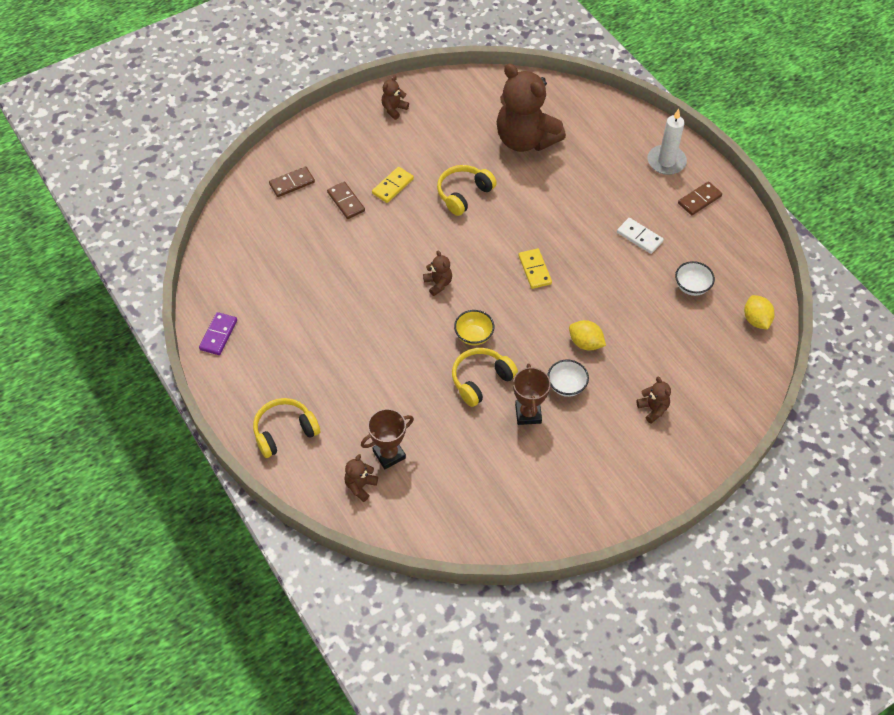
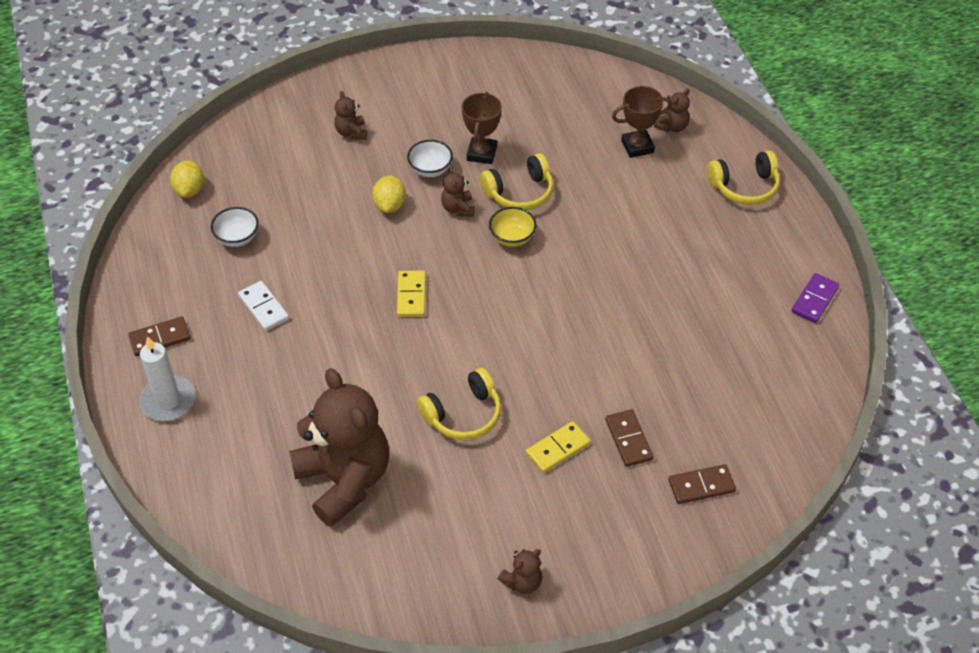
camera: 165 degrees left, 5 degrees down
(438, 284) = (535, 304): brown teddy bear -> brown teddy bear (458, 208)
(585, 343) = (390, 205): yellow lemon -> yellow lemon turned 45 degrees clockwise

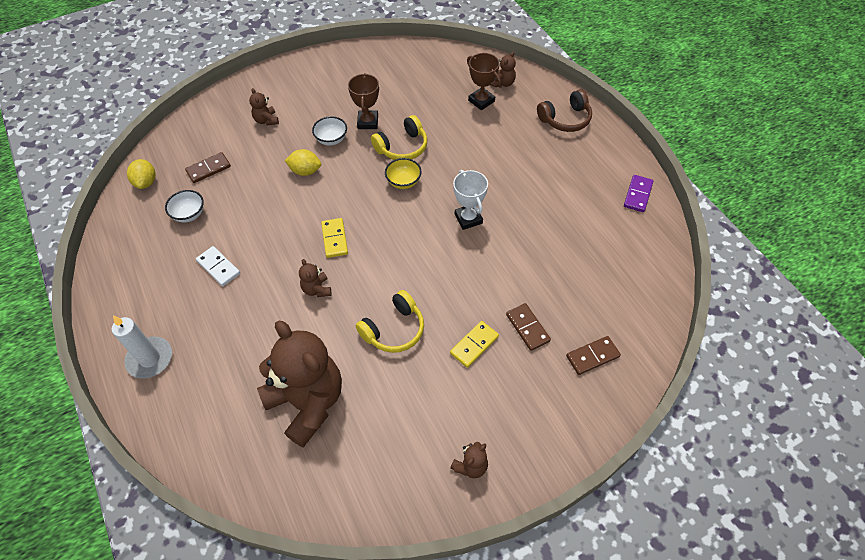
camera: 10 degrees left, 5 degrees up
(160, 338) = (136, 306): brown domino -> brown domino (208, 169)
(390, 205) = (305, 171): yellow lemon -> yellow lemon turned 75 degrees counterclockwise
(458, 208) = (358, 166): brown teddy bear -> brown teddy bear (317, 289)
(585, 296) = (468, 218): none -> white trophy
(637, 146) = (481, 101): brown trophy -> brown trophy turned 75 degrees clockwise
(744, 187) = (565, 119): yellow headphones -> brown headphones

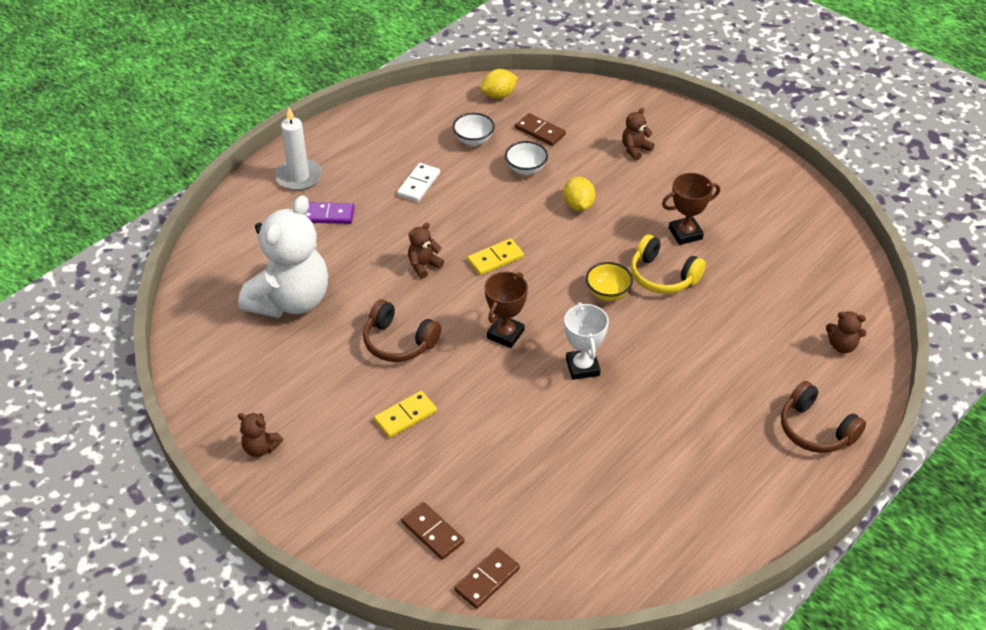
camera: 70 degrees right, 10 degrees down
(307, 402) = (290, 300): brown teddy bear -> white teddy bear
(331, 139) = (638, 211): white bowl -> white bowl (526, 169)
(394, 329) = (399, 342): yellow headphones -> brown headphones
(468, 218) = (582, 367): white trophy -> white trophy turned 60 degrees counterclockwise
(474, 345) = (405, 416): yellow domino -> yellow domino turned 60 degrees counterclockwise
(481, 101) = (792, 331): brown trophy -> brown trophy (505, 334)
(527, 328) = (447, 460): brown domino -> brown domino (487, 579)
(637, 195) = (718, 540): purple domino -> purple domino (328, 215)

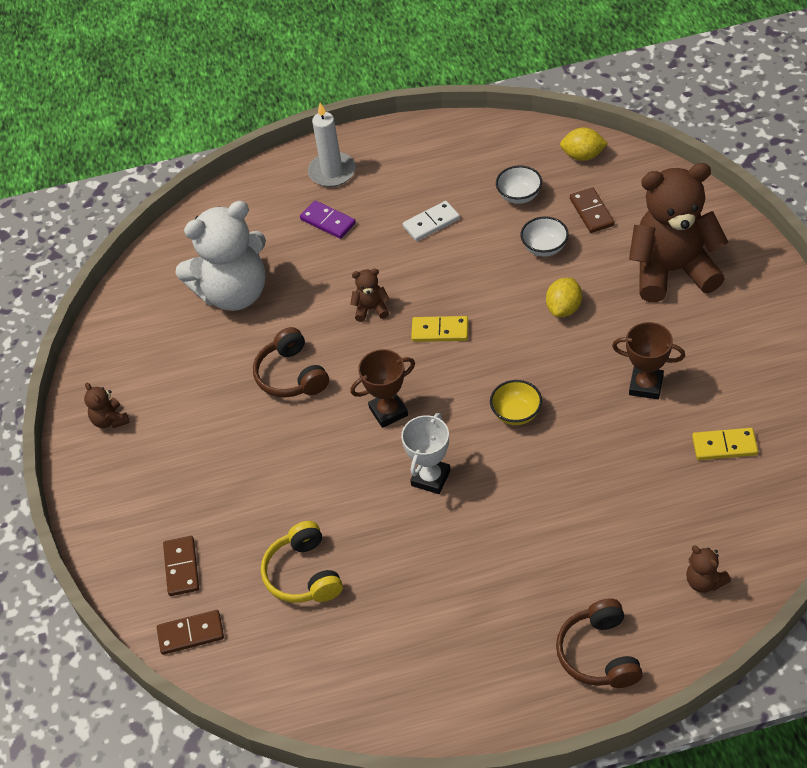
camera: 40 degrees right, 5 degrees up
(405, 416) = (242, 449): yellow domino -> yellow domino (724, 446)
(635, 149) = (672, 271): brown teddy bear -> brown teddy bear, size x2.47
(663, 276) = (584, 421): yellow headphones -> yellow headphones (303, 574)

